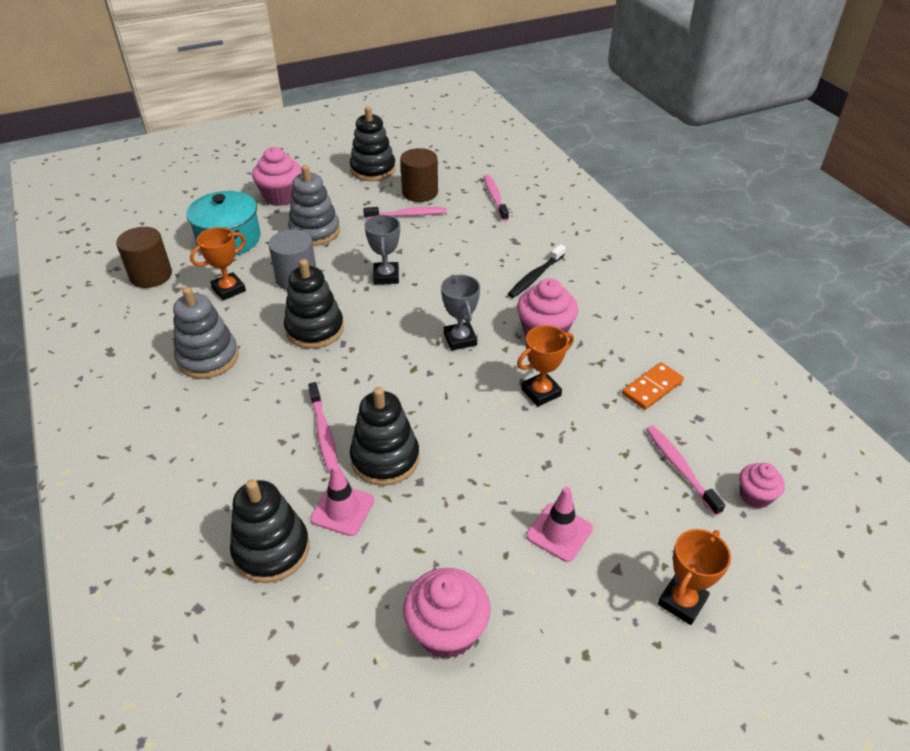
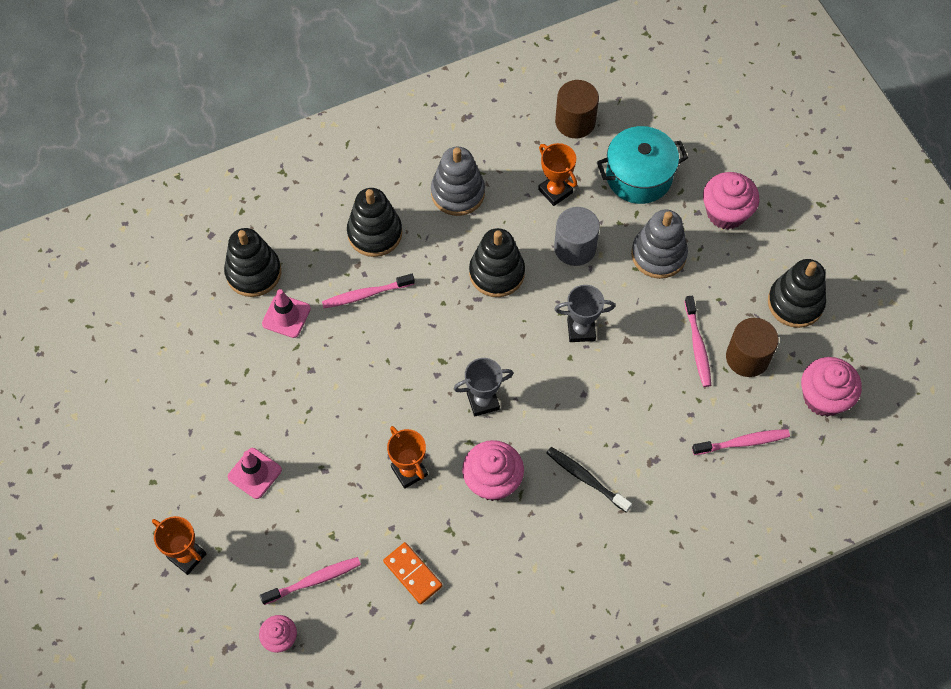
camera: 90 degrees right, 20 degrees up
(385, 458) = (335, 343): black stacking toy -> black stacking toy (375, 233)
(447, 630) = (179, 391): pink cupcake -> pink cupcake (824, 397)

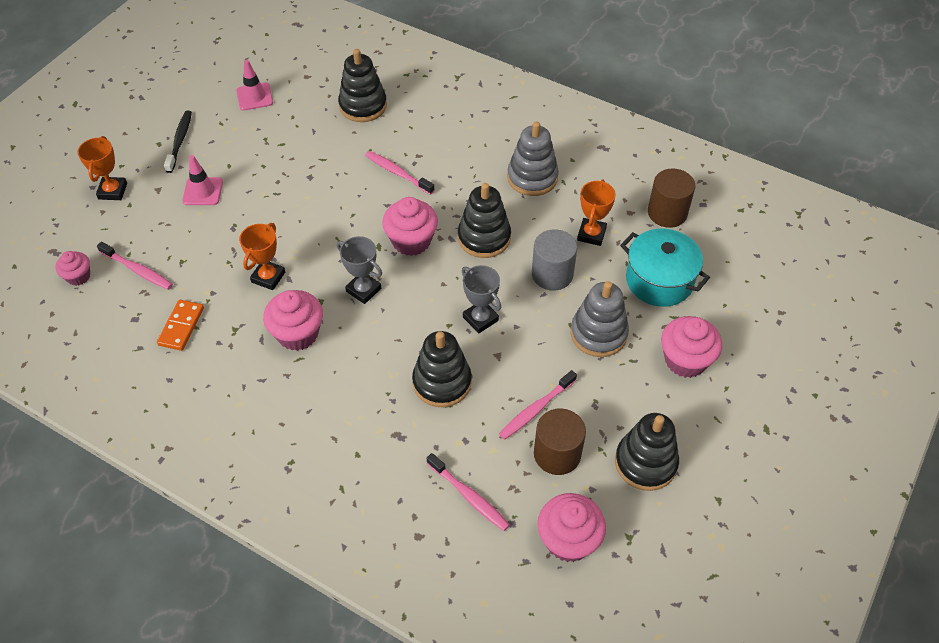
camera: 55 degrees right, 10 degrees down
(286, 316) = (342, 140): pink traffic cone -> pink traffic cone (254, 97)
(375, 233) = (453, 150): black stacking toy -> black stacking toy (442, 382)
(456, 331) = (411, 241): none -> pink cupcake
(586, 479) = (345, 396): black toothbrush -> black toothbrush (179, 141)

